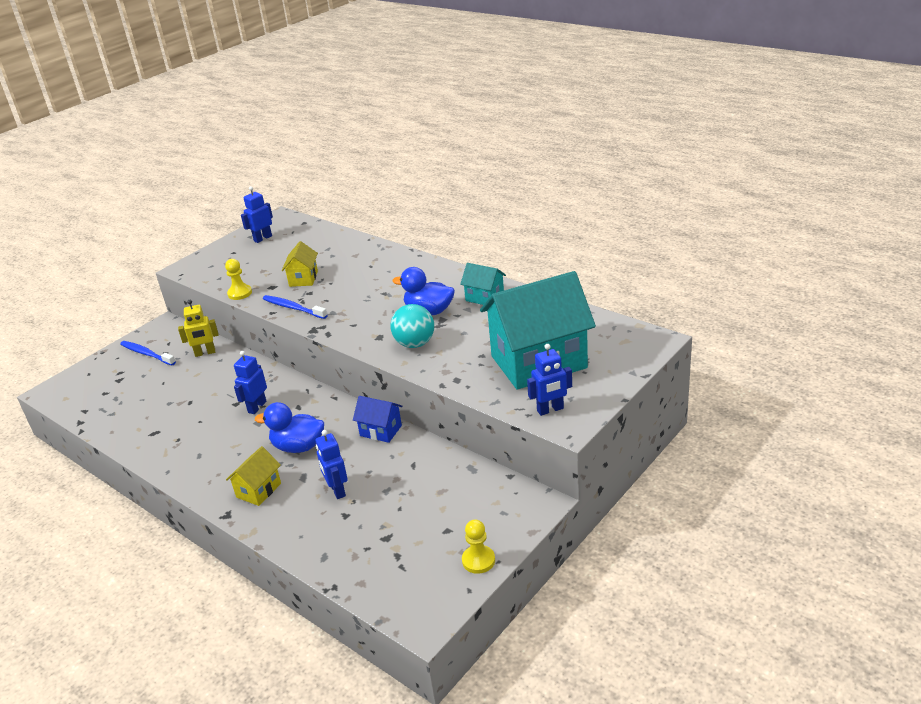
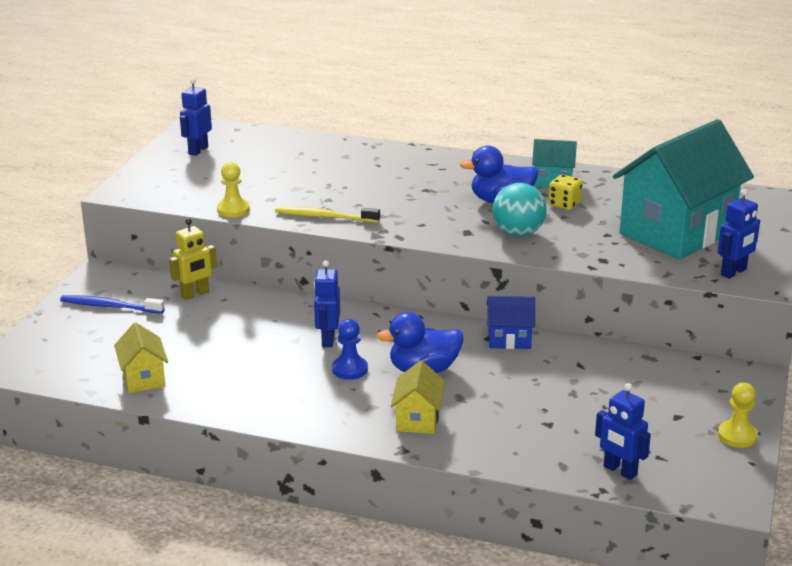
camera: 25 degrees left, 5 degrees down
(250, 436) = (350, 369): none -> blue pawn
(293, 308) = (325, 217): blue toothbrush -> yellow toothbrush
(303, 278) = (304, 186): yellow house -> yellow house (143, 378)
(337, 490) = (515, 403): blue robot -> blue robot (620, 471)
(474, 321) = (564, 204): none -> yellow dice

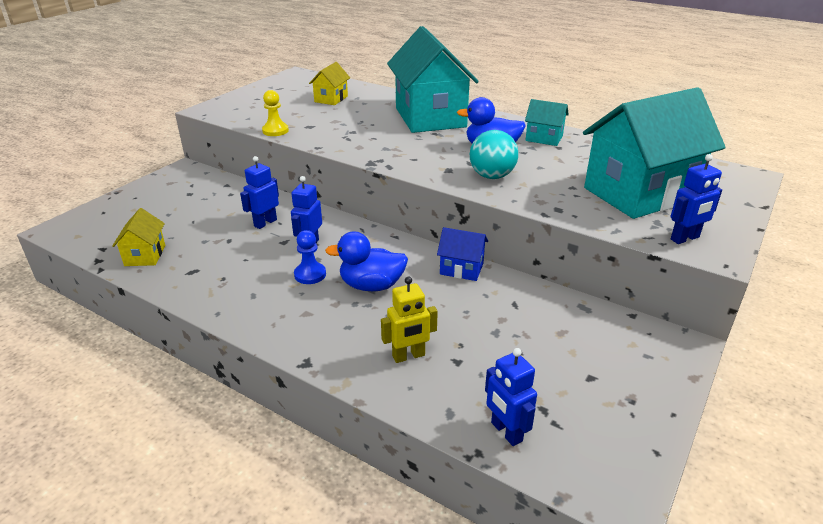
camera: 15 degrees right, 5 degrees up
(110, 306) = (169, 194): blue toothbrush -> none
(195, 294) = (235, 194): yellow robot -> yellow robot (408, 356)
(198, 150) = (285, 89): blue robot -> blue robot (265, 223)
(325, 217) = (340, 144): yellow toothbrush -> none
(409, 170) = (430, 117): none -> turquoise house
(418, 419) = (338, 333): yellow house -> yellow house (331, 99)
(564, 204) = (545, 157): yellow dice -> none
(737, 436) = (649, 413): yellow pawn -> none

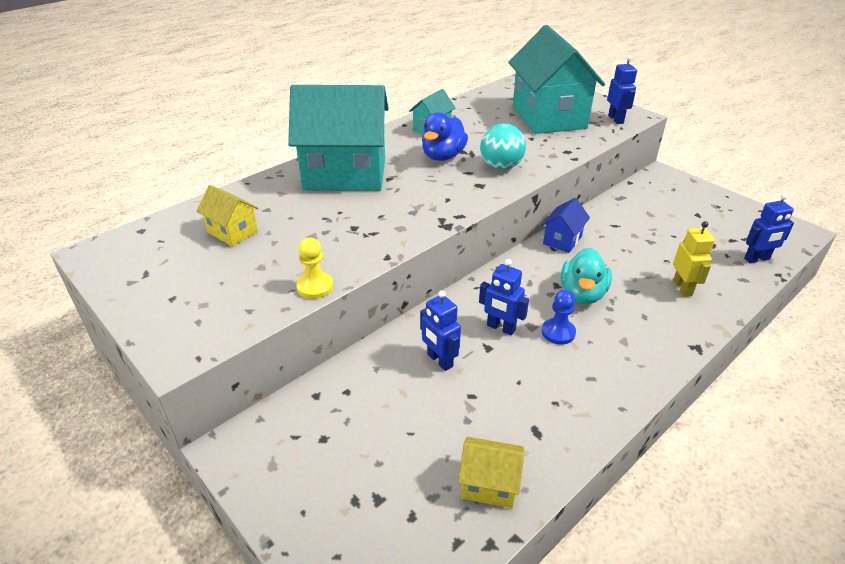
camera: 75 degrees left, 5 degrees up
(371, 285) = (582, 294): blue duck -> turquoise duck

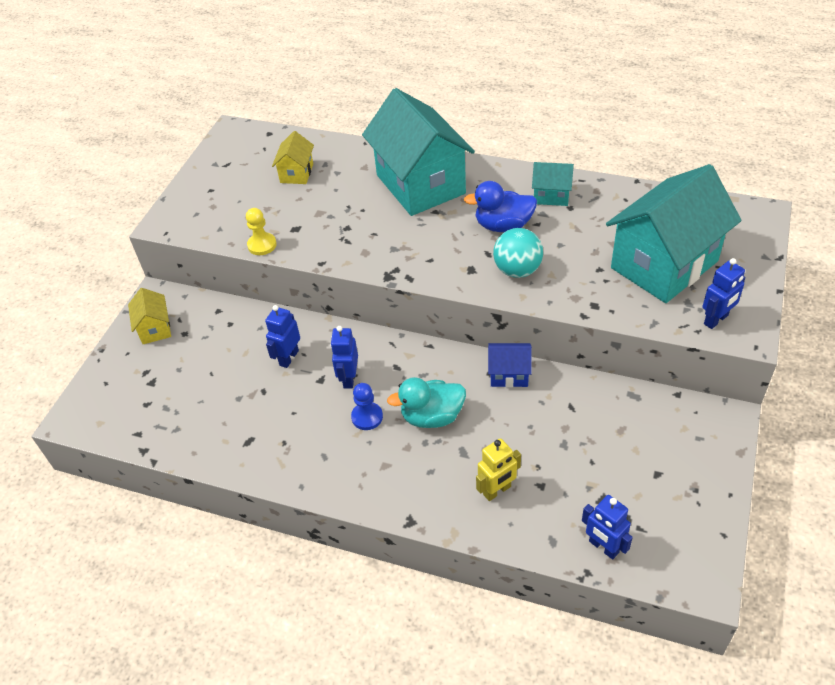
camera: 65 degrees right, 10 degrees up
(489, 484) = (188, 432): yellow house -> yellow house (155, 328)

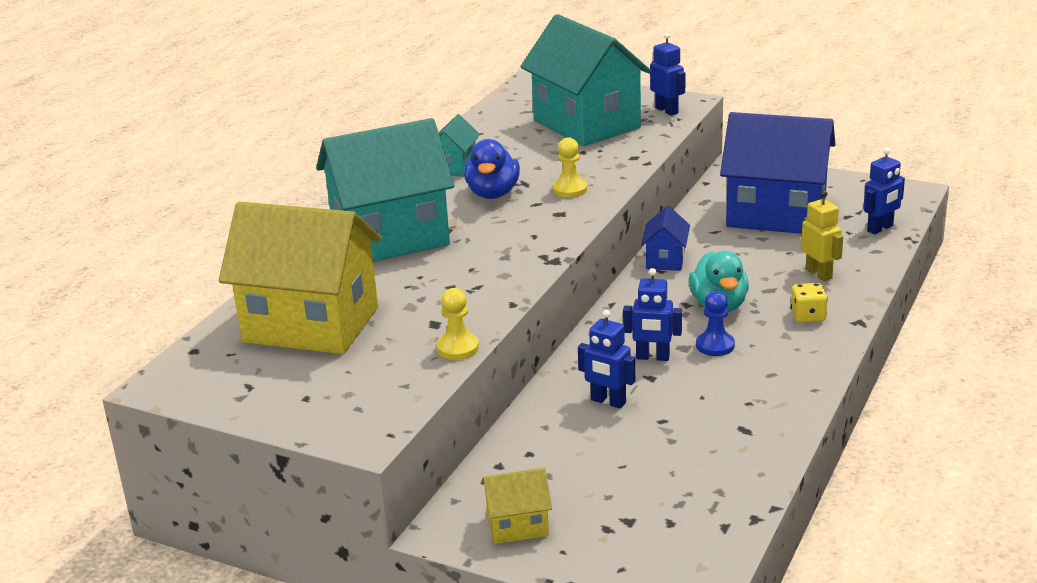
camera: 85 degrees left, 20 degrees down
(297, 173) = (311, 325): yellow house -> yellow house, size x2.25
(417, 482) = (808, 316): none -> yellow dice
(517, 270) = (569, 190): turquoise ball -> yellow pawn
(617, 454) = (776, 214): none -> blue house

